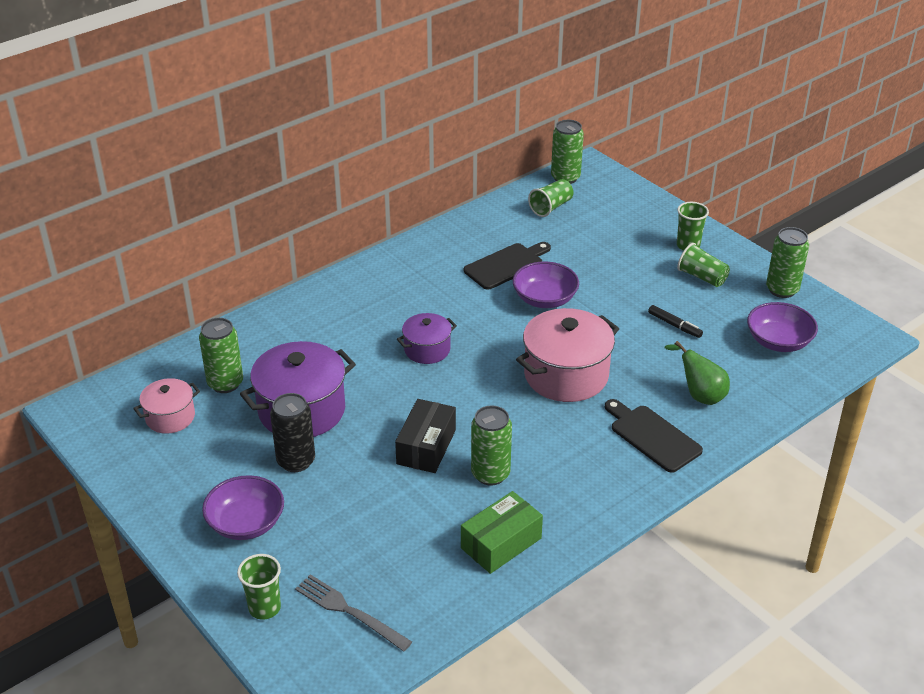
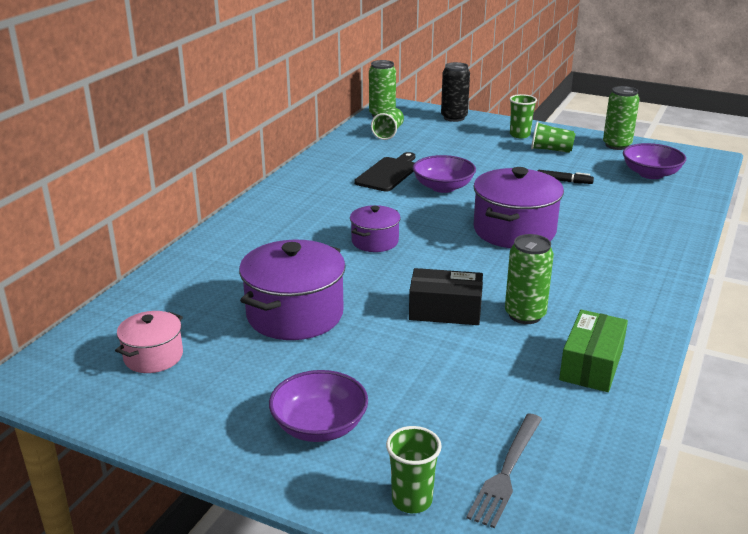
camera: 25 degrees left, 10 degrees down
(225, 383) = (193, 313): green can -> none
(296, 461) = (326, 356): black can -> black can (454, 118)
(349, 611) = (506, 471): grey fork -> grey fork turned 75 degrees counterclockwise
(426, 447) = (445, 310): black box -> black box turned 75 degrees counterclockwise
(566, 375) = (514, 231): pink pot -> purple pot
(652, 436) = (629, 253): black cutting board -> none
(699, 395) = (633, 218): green pear -> none

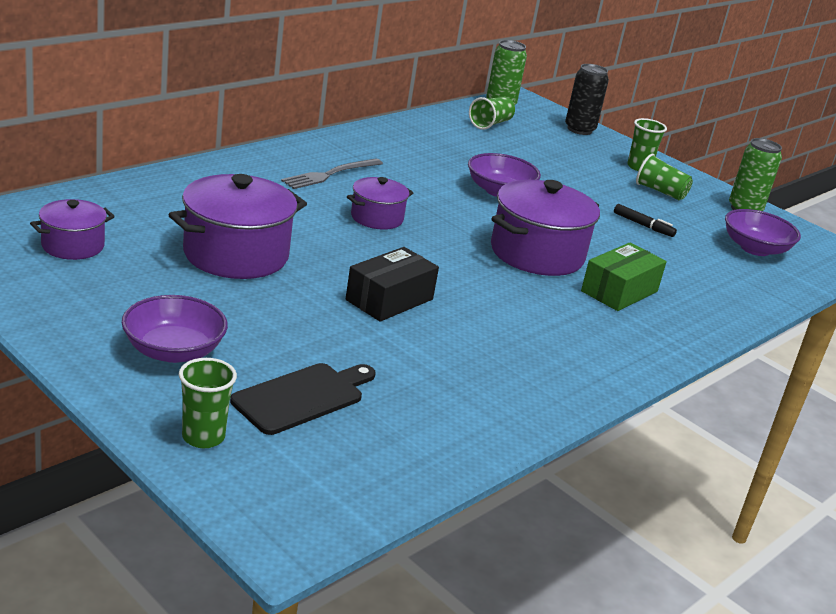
camera: 15 degrees right, 0 degrees up
(153, 356) = (73, 246): pink pot -> purple pot
(388, 173) = (452, 161): black cutting board -> black cutting board (303, 397)
(445, 310) = (389, 299): black box -> black box turned 75 degrees counterclockwise
(506, 471) = (315, 448): grey fork -> grey fork (330, 174)
(525, 315) = (469, 330): green can -> none
(591, 365) = (495, 394): green box -> green box (619, 291)

